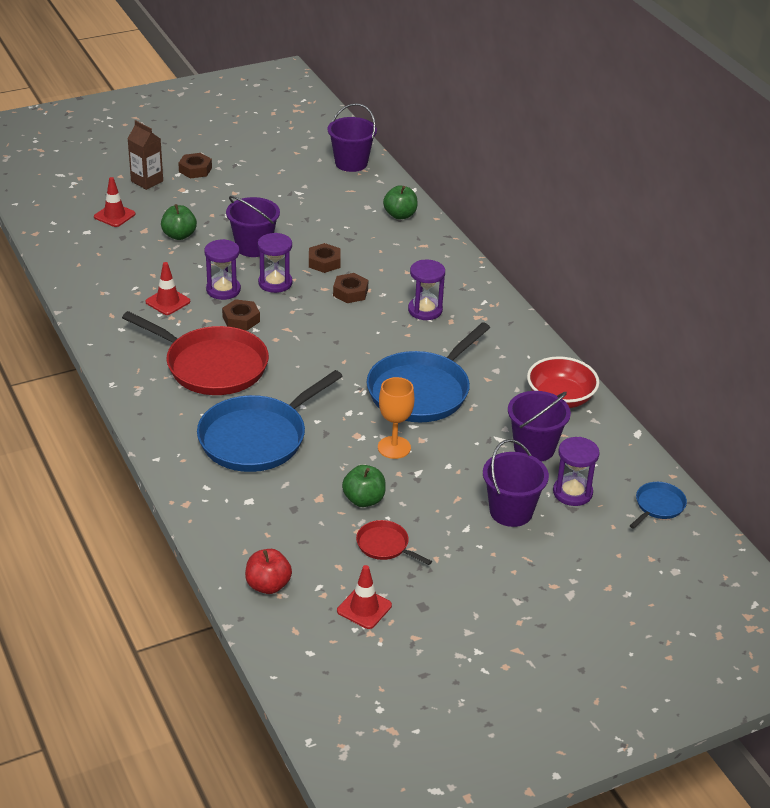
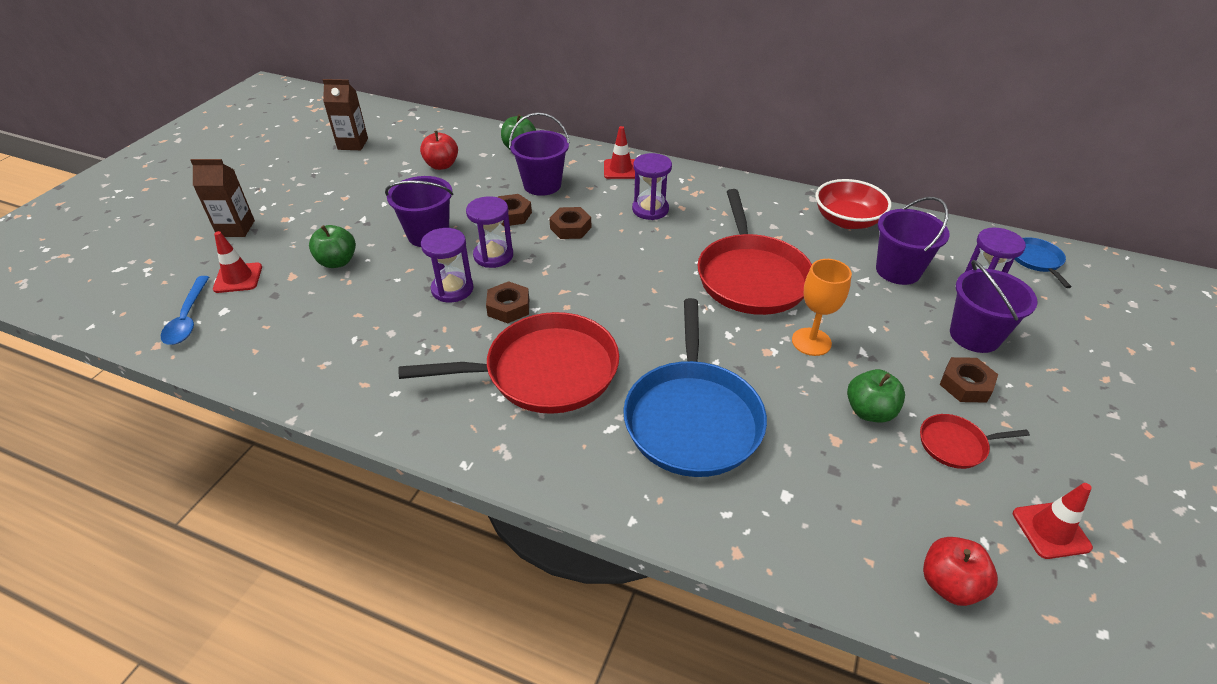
camera: 40 degrees left, 5 degrees up
(65, 226) = (188, 318): none -> blue spoon
(168, 302) = (410, 333): red traffic cone -> red traffic cone (620, 169)
(195, 170) = (277, 195): brown nut -> brown nut (965, 385)
(288, 153) = (353, 144): none -> brown carton
(326, 201) = (442, 165): none -> red apple
(351, 163) = (421, 128): purple bucket -> purple bucket (542, 185)
(421, 391) = (751, 277): blue pan -> red pan

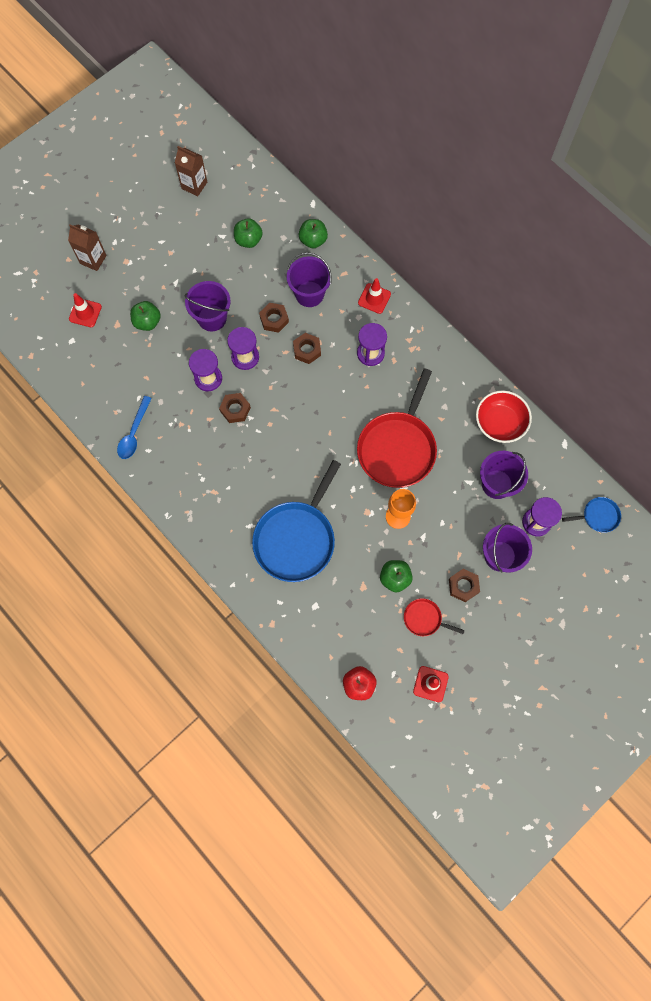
camera: 25 degrees right, 30 degrees up
(188, 318) = (51, 339): blue spoon -> blue spoon (134, 433)
(442, 165) = (248, 240): red apple -> green apple
(545, 371) = (234, 470): red pan -> none
(1036, 260) = (598, 516): blue pan -> blue pan turned 60 degrees clockwise

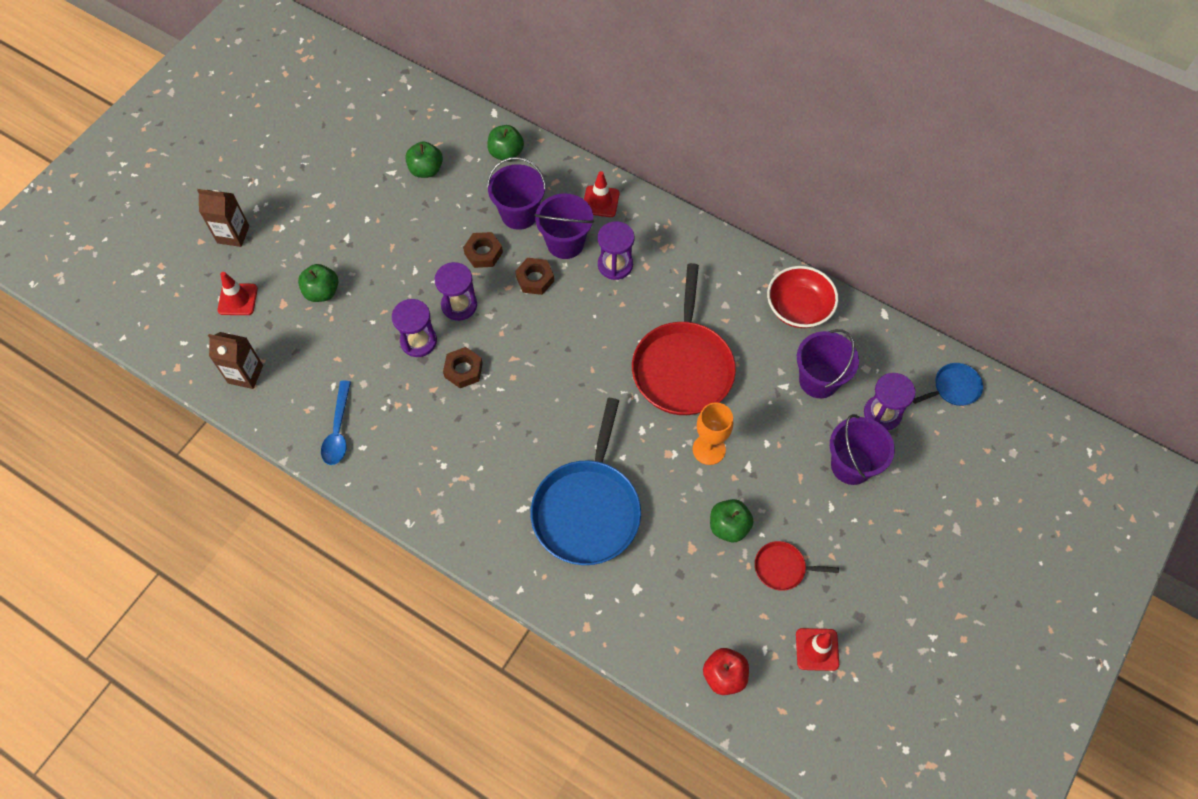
camera: 15 degrees left, 10 degrees down
(194, 185) = (341, 123): brown carton -> brown carton (245, 374)
(212, 318) = (404, 269): purple bucket -> purple bucket (565, 243)
(463, 586) = (818, 514): brown nut -> none

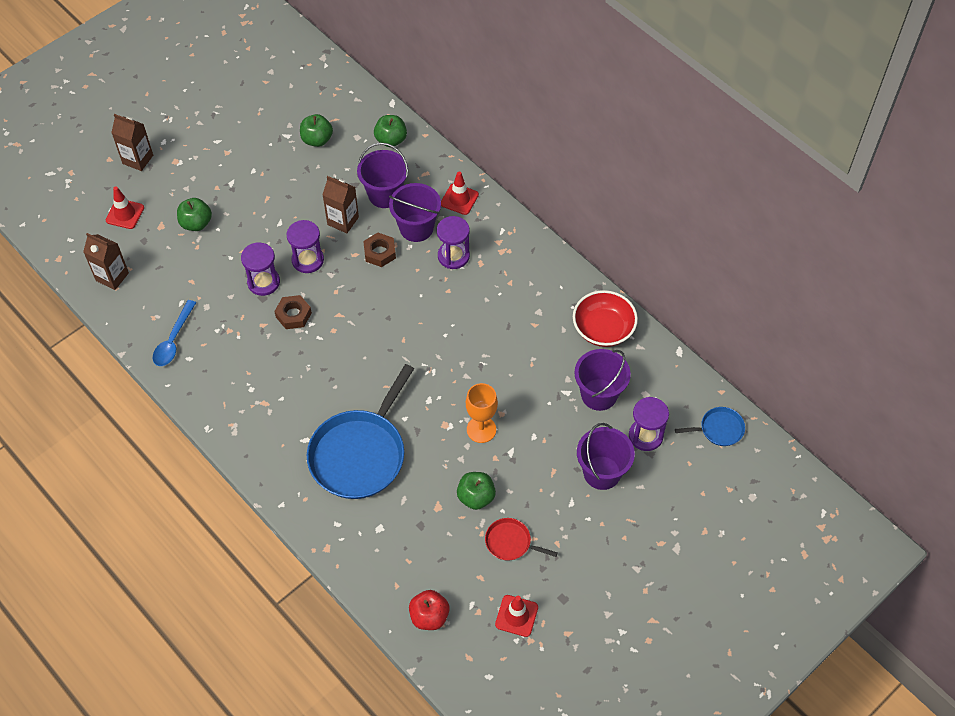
camera: 15 degrees right, 5 degrees down
(483, 253) = (343, 221): brown nut -> brown carton
(683, 367) = (483, 356): red pan -> none

